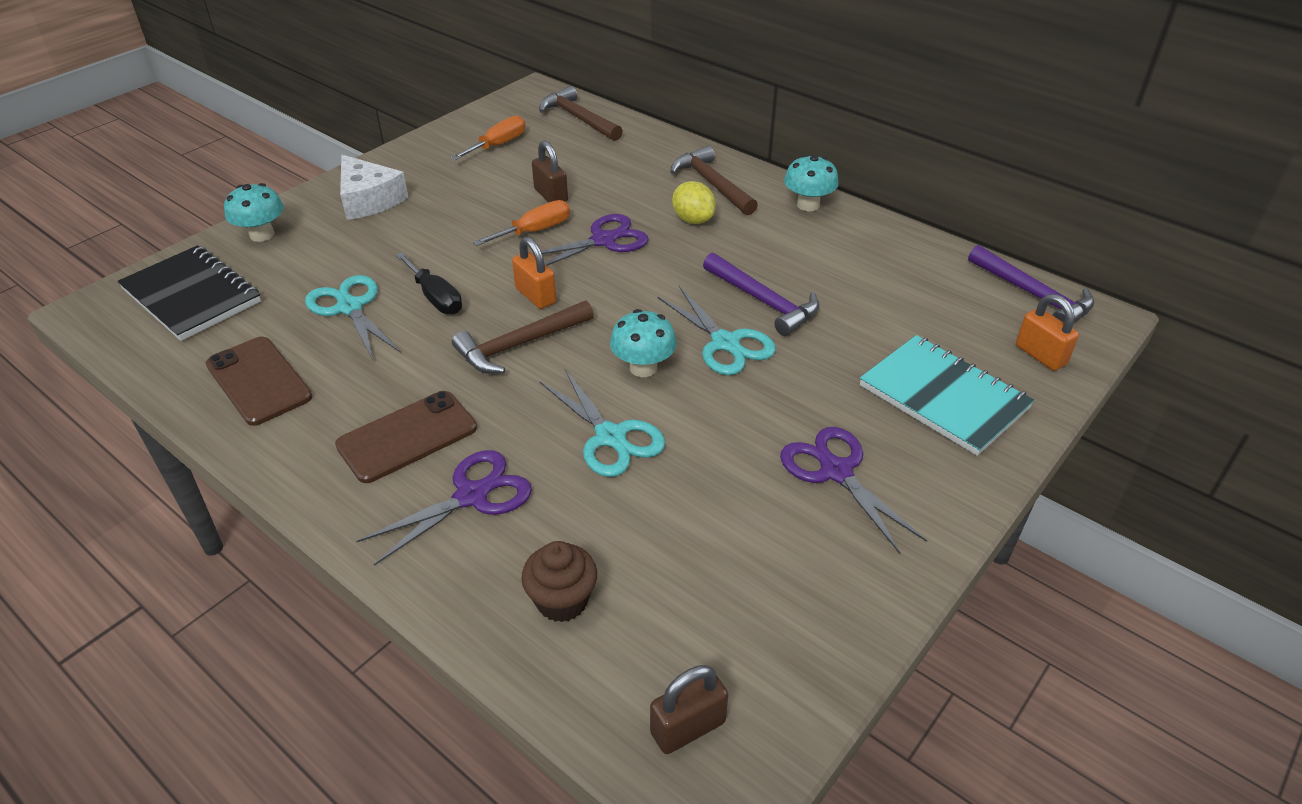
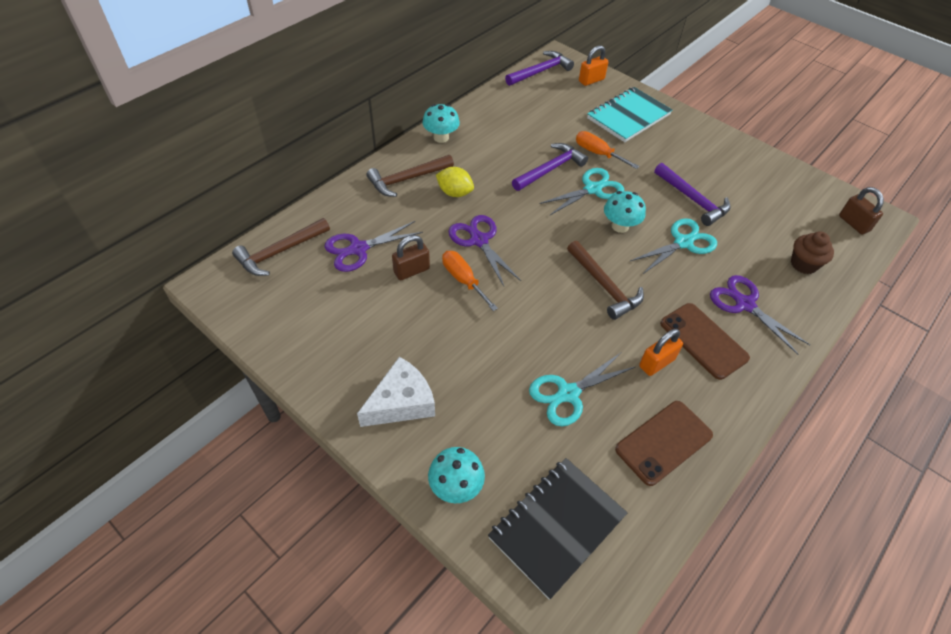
camera: 90 degrees left, 10 degrees up
(435, 297) = (552, 337): black screwdriver -> none
(498, 145) = (316, 308): orange screwdriver -> orange screwdriver (598, 153)
(535, 296) = (548, 278): orange padlock -> orange padlock (656, 363)
(693, 220) = (454, 193): yellow lemon -> yellow lemon turned 60 degrees clockwise
(721, 462) = (693, 199): none -> purple hammer
(835, 471) = (690, 160): purple scissors -> purple scissors (358, 249)

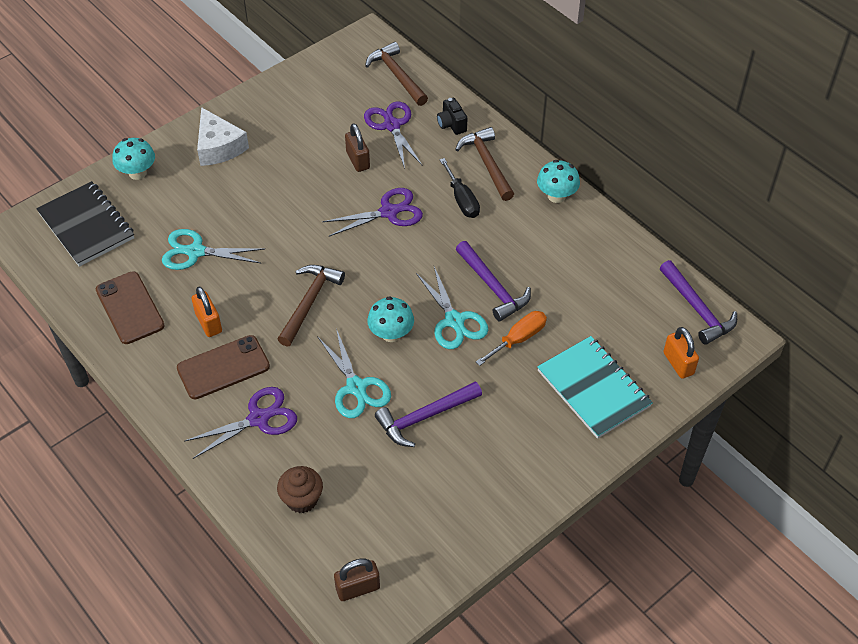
camera: 100 degrees right, 0 degrees up
(355, 205) = (451, 124): none -> black camera
(454, 193) = (462, 200): yellow lemon -> black screwdriver
(463, 280) = (339, 195): orange screwdriver -> none
(568, 394) = (195, 252): turquoise scissors -> turquoise scissors turned 60 degrees counterclockwise
(604, 286) = (309, 302): brown hammer -> brown hammer turned 135 degrees clockwise

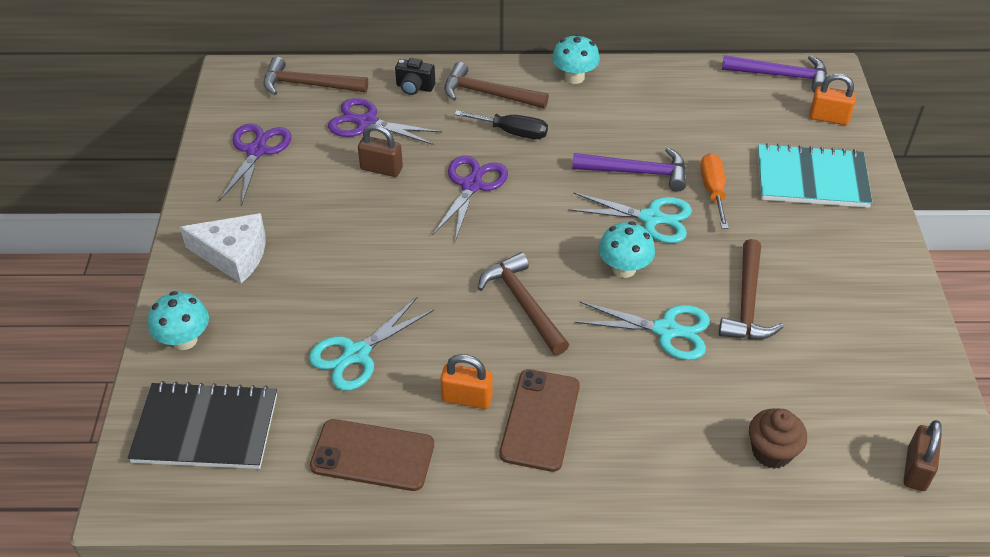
camera: 50 degrees left, 5 degrees down
(259, 418) = (636, 428): purple scissors -> purple scissors (257, 151)
(425, 417) = (747, 303): purple hammer -> brown hammer

